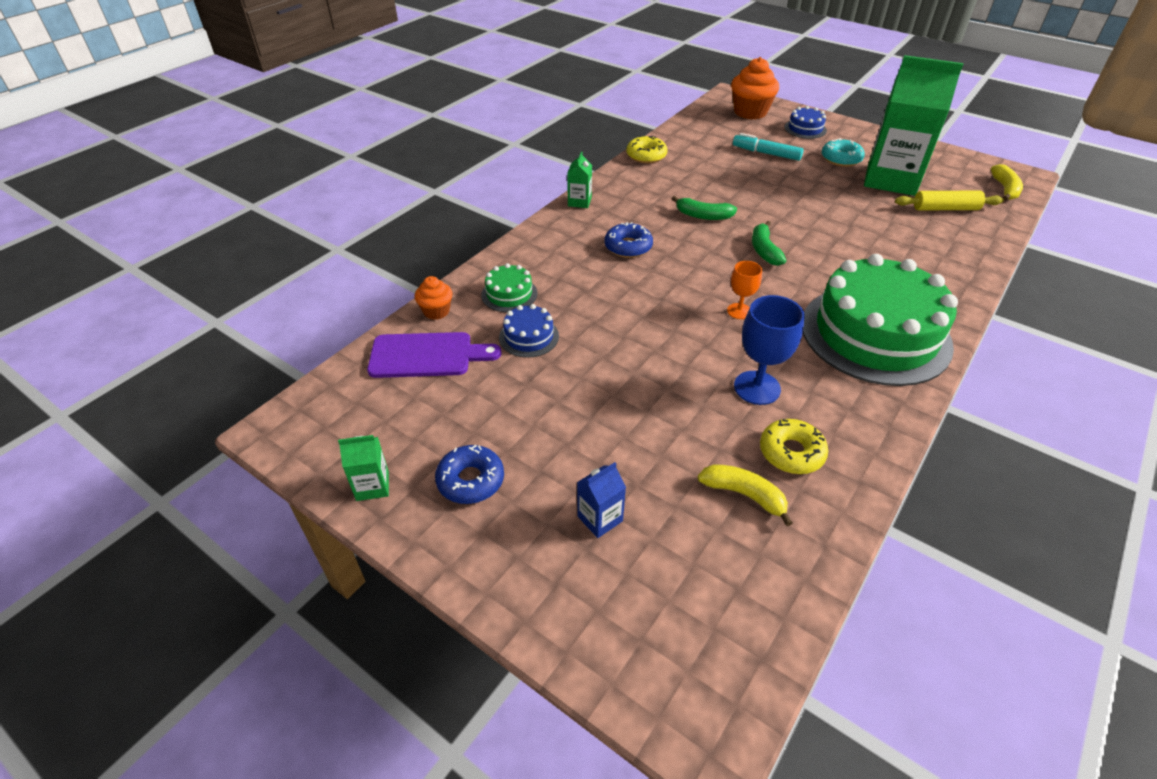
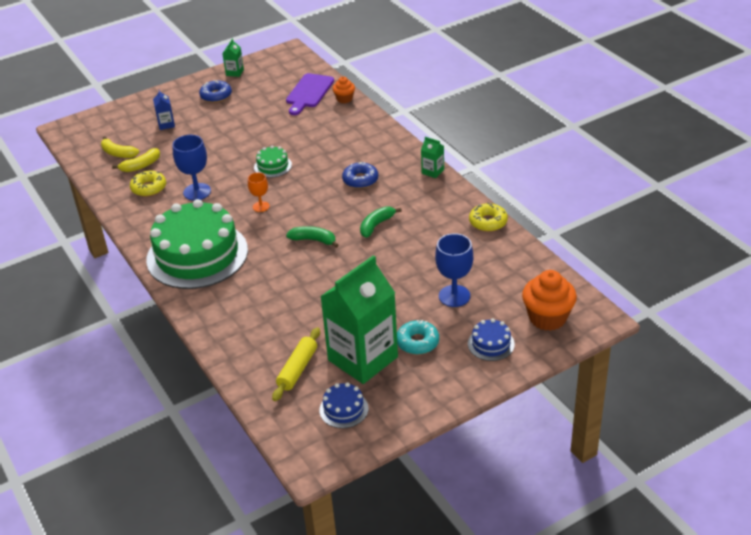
camera: 115 degrees right, 5 degrees down
(509, 294) = (342, 125): green cake -> green cake (273, 166)
(529, 337) = (299, 125): blue cake -> blue cake (344, 409)
(766, 153) = (454, 296): turquoise marker -> blue goblet
(1005, 189) = (299, 432): yellow banana -> yellow banana (118, 153)

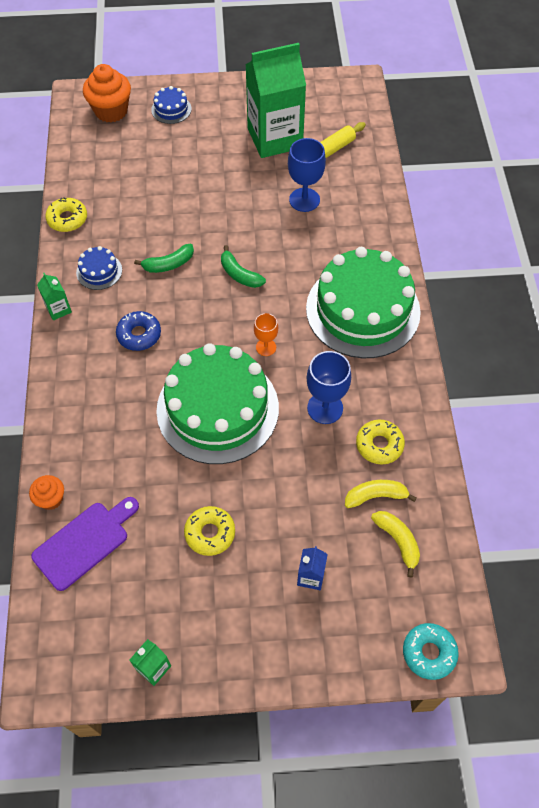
camera: 155 degrees left, 20 degrees up
(216, 96) = (212, 613): blue donut -> none
(238, 119) = (210, 533): none -> yellow donut
(273, 166) = (217, 409): green cake -> green cake, size x2.43
(344, 409) = (314, 107): blue cake -> blue cake (99, 271)
(417, 342) = (223, 133): turquoise donut -> turquoise donut (429, 653)
(454, 296) = (163, 159): blue goblet -> blue goblet (304, 200)

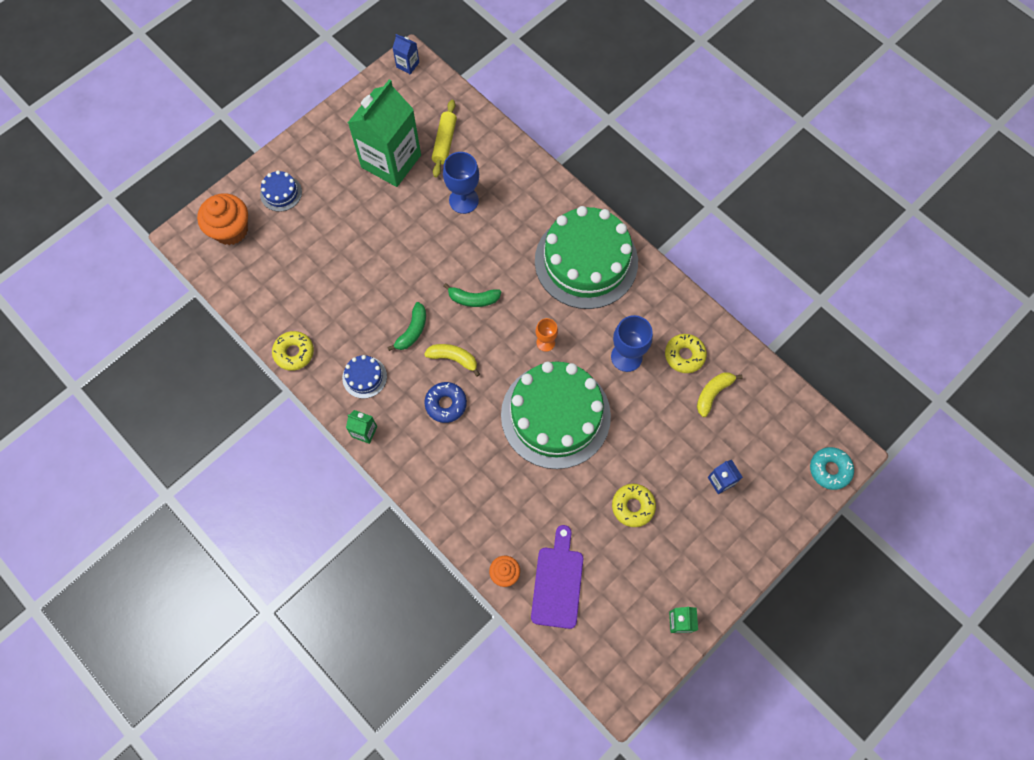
camera: 40 degrees left, 10 degrees up
(355, 82) = (407, 65): none -> blue carton
(398, 541) = (752, 413): yellow banana -> yellow banana (453, 358)

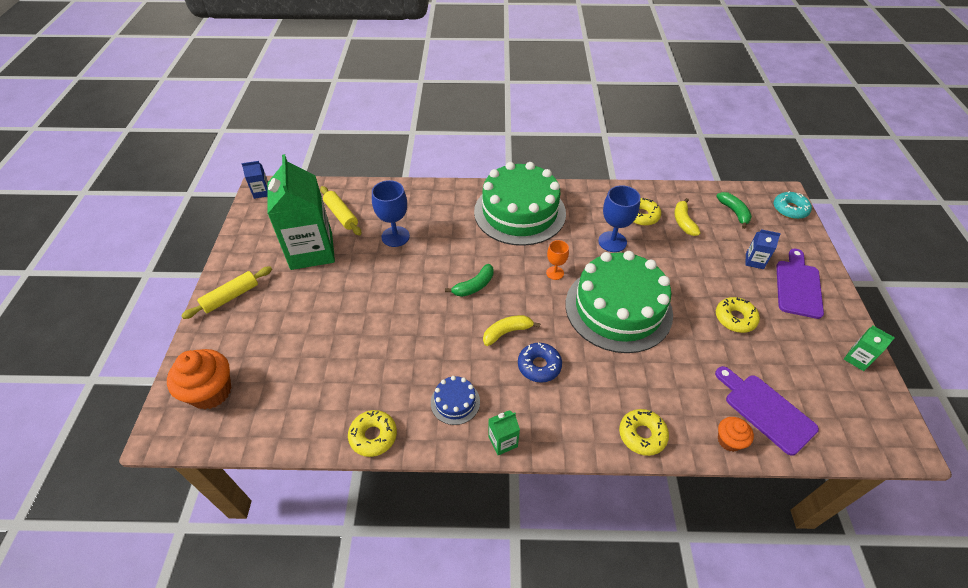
camera: 45 degrees left, 20 degrees down
(281, 193) = (235, 332): blue cake -> none
(302, 158) = (231, 297): none -> yellow rolling pin
(412, 330) = (454, 339): green banana -> green banana (734, 212)
(454, 513) = (642, 435): none -> yellow donut
(724, 533) = (798, 286): none -> purple cutting board

